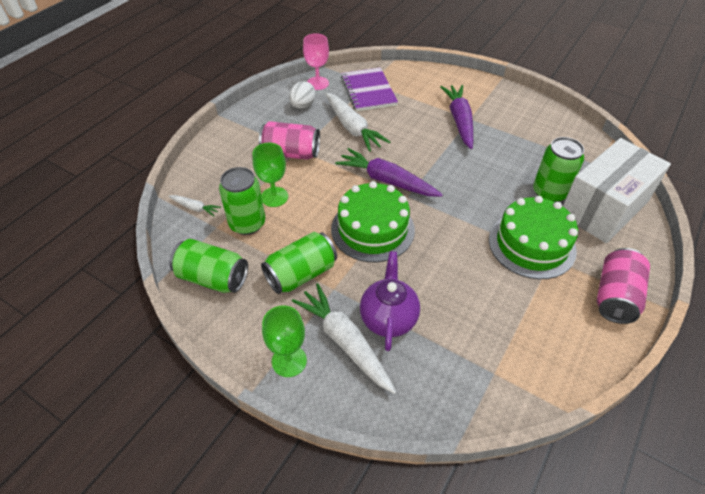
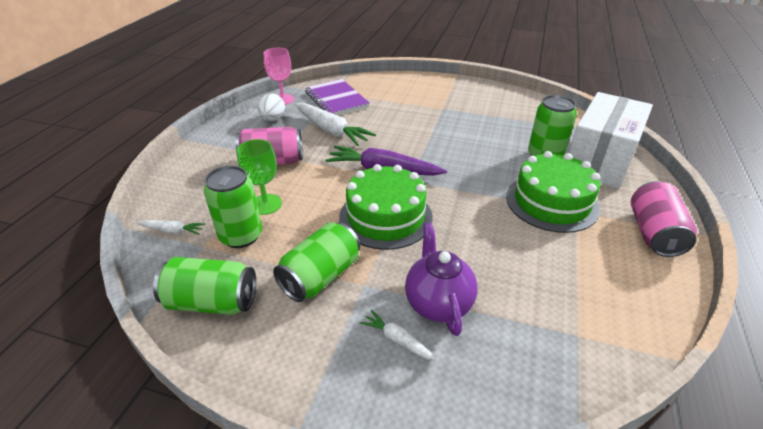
camera: 15 degrees left, 10 degrees down
(289, 361) = (336, 379): green goblet -> none
(345, 342) = (397, 340): white carrot -> white carrot, size x0.49
(459, 121) = (434, 111): purple carrot -> none

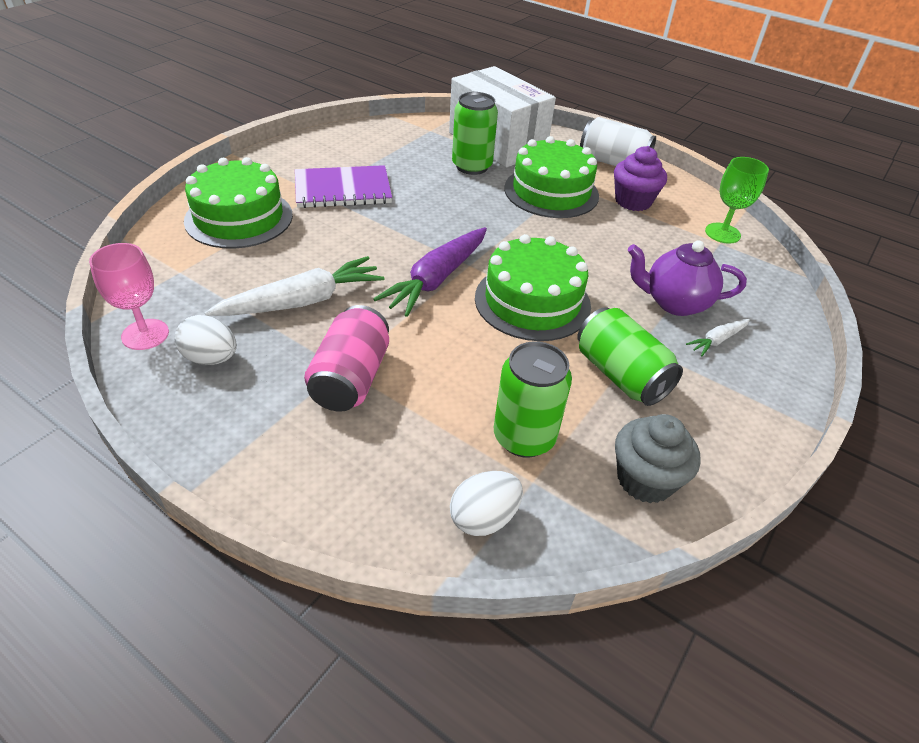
camera: 75 degrees left, 5 degrees up
(173, 231) = (484, 518): white carrot -> white egg
(212, 302) = (645, 479): green can -> grey cupcake
(266, 204) = (461, 402): green goblet -> green goblet (722, 233)
(336, 99) = (204, 275): purple notebook -> purple notebook (343, 189)
(394, 93) = (239, 218): none -> green cake
(592, 256) = (633, 201): none -> purple cupcake
(653, 233) = (613, 162): pink can -> white can

